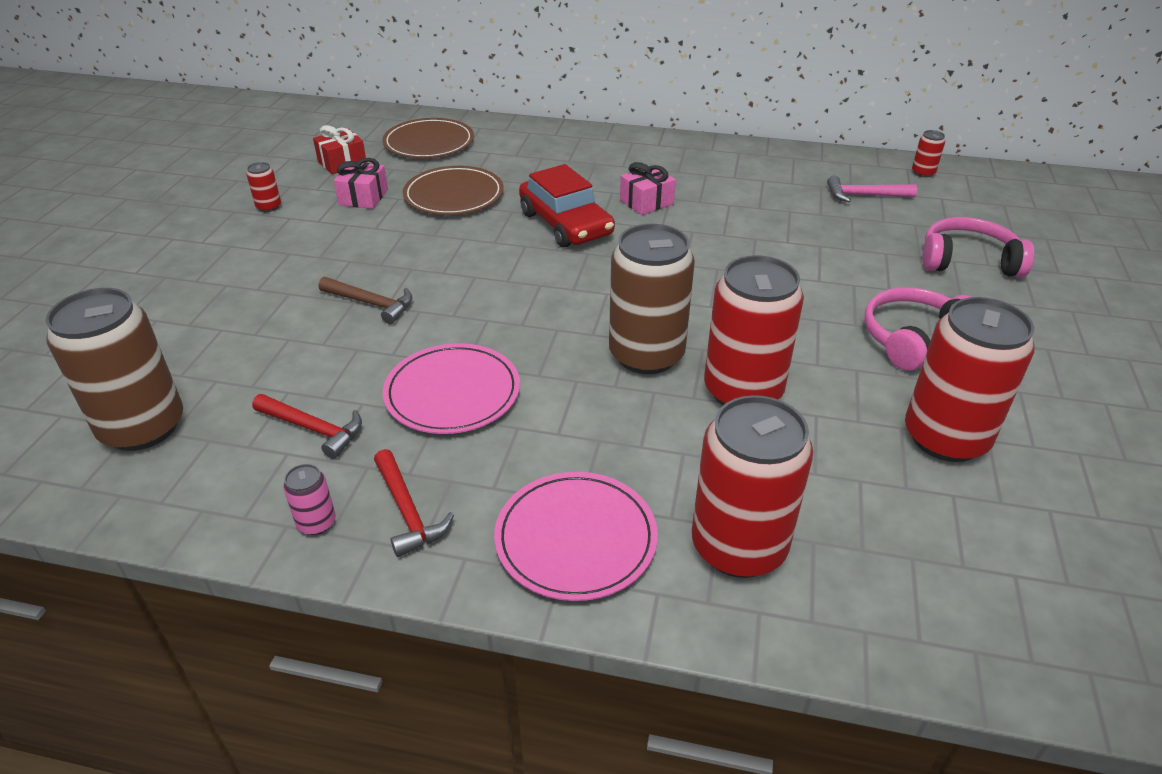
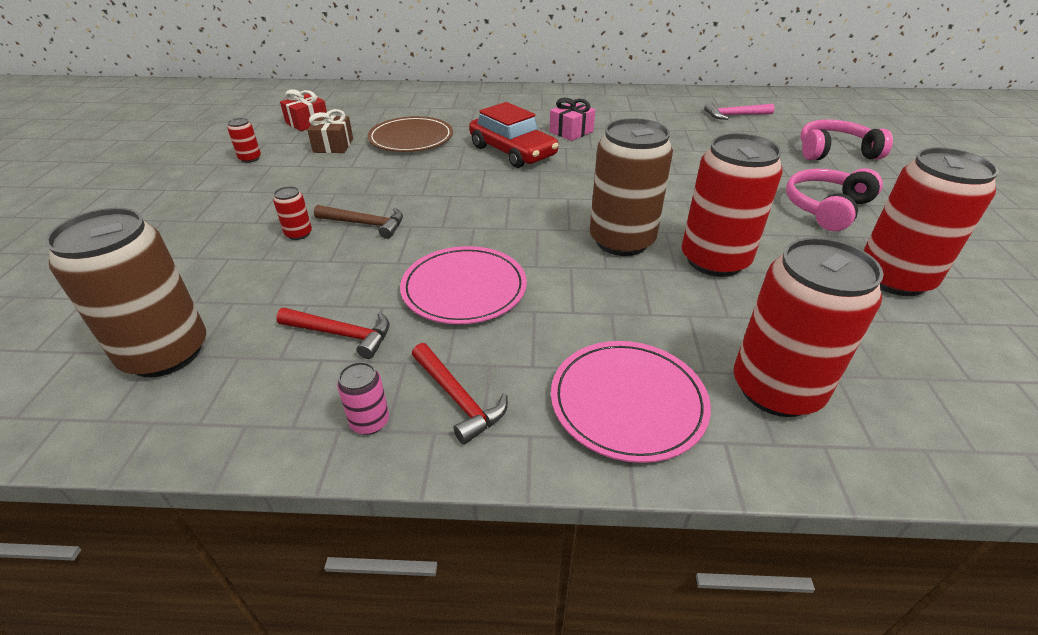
camera: 10 degrees left, 0 degrees up
(363, 197) = (333, 145): pink gift -> brown gift
(429, 143) = (377, 104): brown plate -> none
(923, 173) = (768, 98): red can -> red can (298, 234)

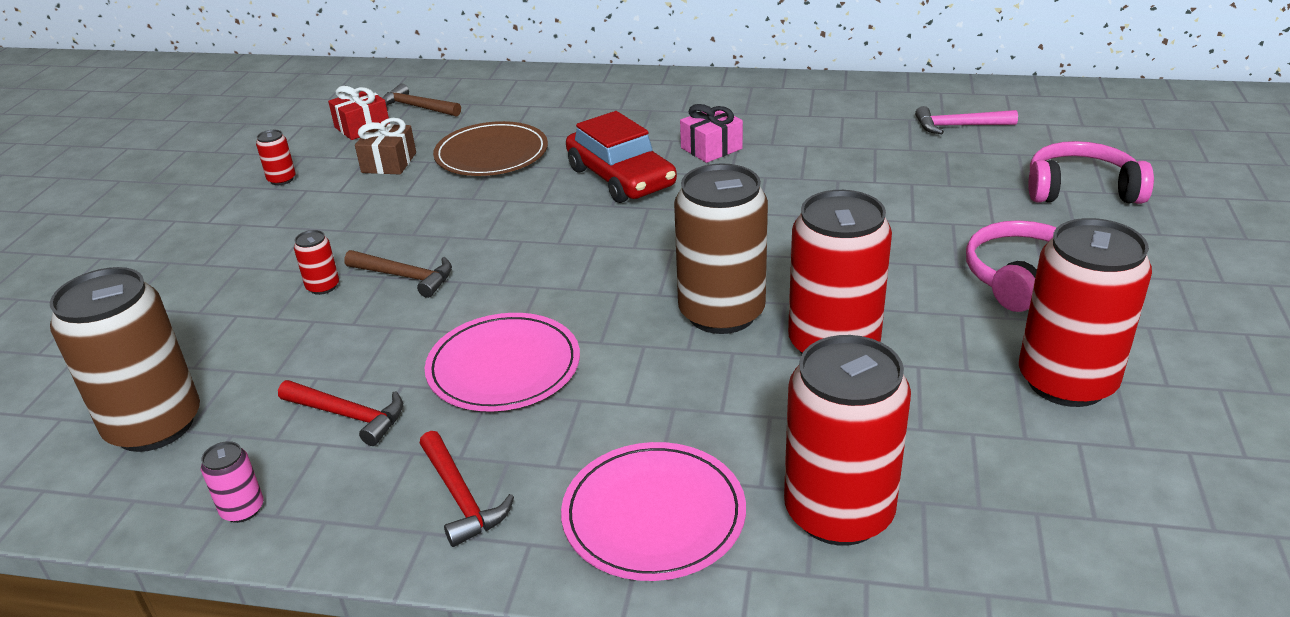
camera: 10 degrees right, 5 degrees down
(347, 109) = (417, 107): none -> brown hammer
(370, 422) = (358, 516): pink can -> pink can (242, 509)

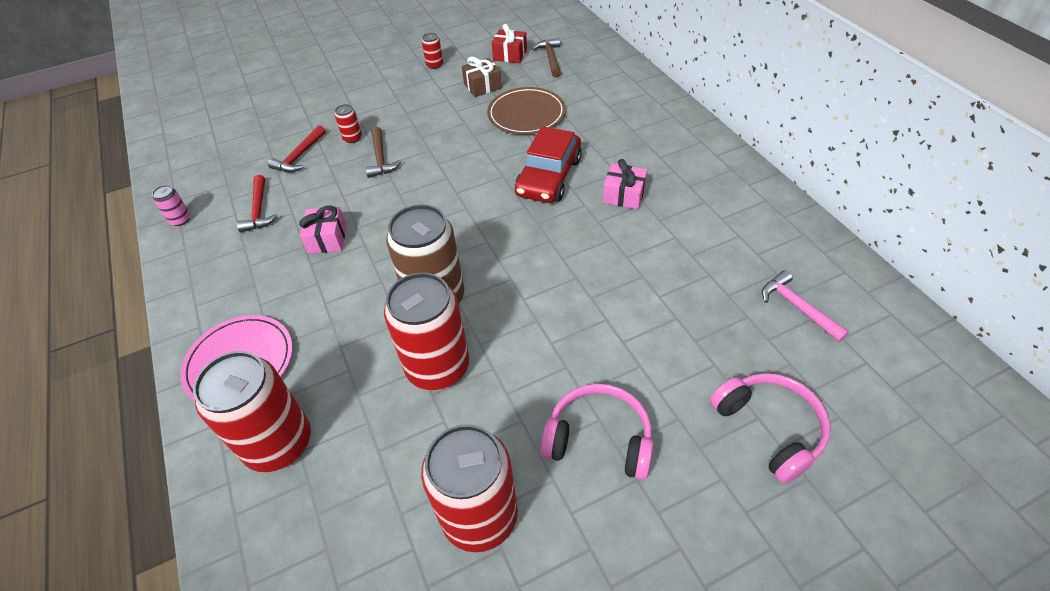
camera: 55 degrees right, 15 degrees up
(154, 425) = (221, 159): brown can -> none
(461, 497) = (220, 283): red hammer -> red hammer (299, 156)
(504, 367) = (327, 239): pink plate -> pink gift

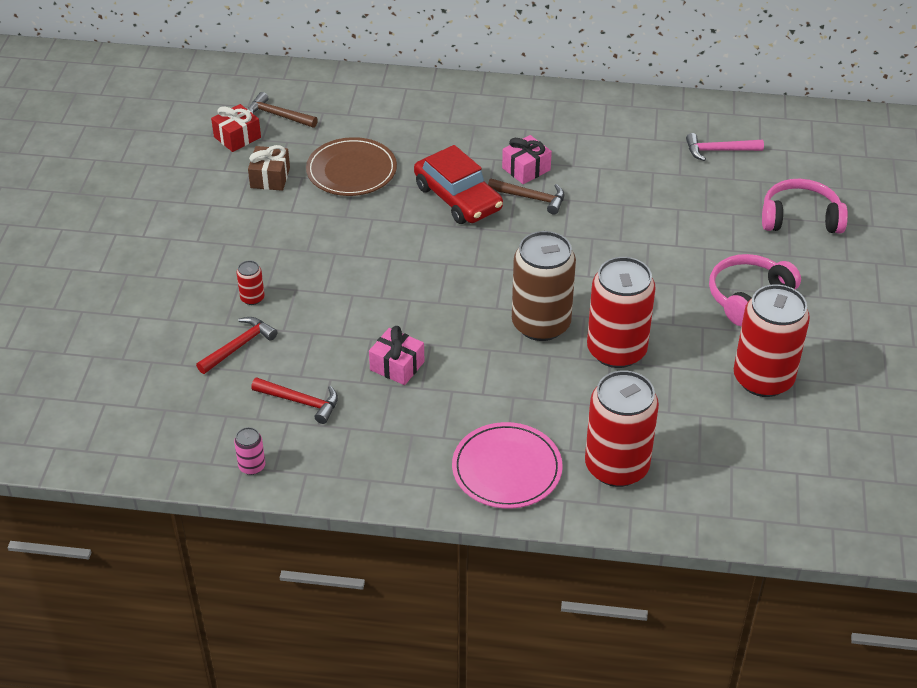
camera: 60 degrees left, 5 degrees down
(299, 156) = (239, 346): red hammer -> red hammer turned 105 degrees counterclockwise
(380, 158) = (311, 290): brown hammer -> brown hammer (531, 198)
(434, 65) = (187, 193): red can -> none

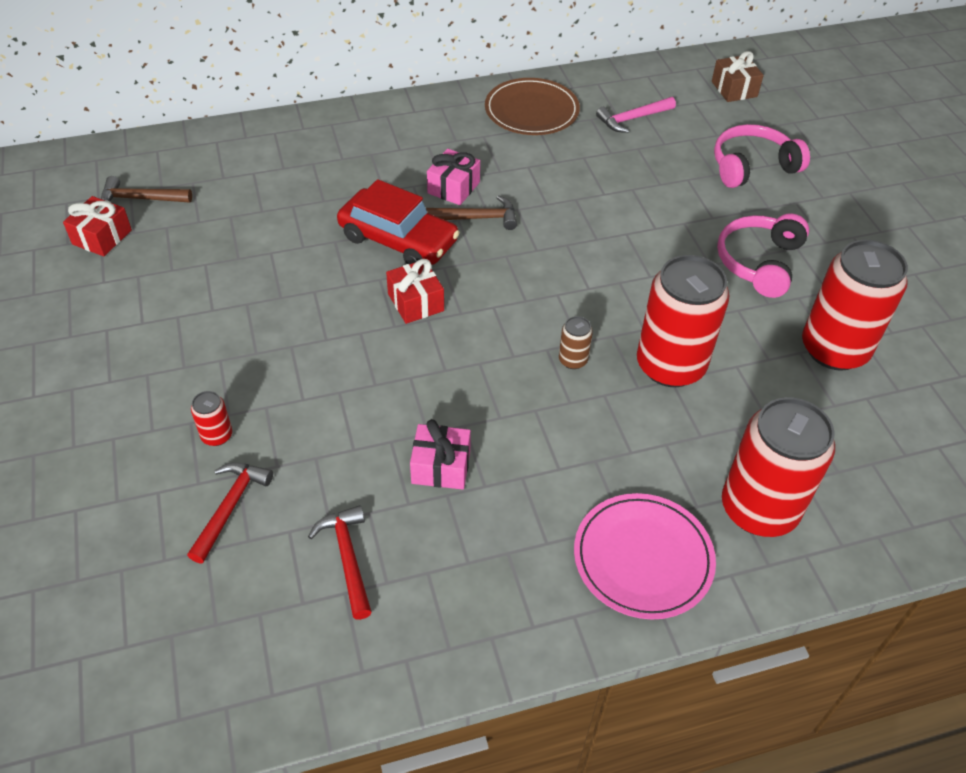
camera: 25 degrees left, 5 degrees up
(252, 466) = (330, 677): pink can -> none
(270, 178) = (166, 275): brown gift -> brown gift (734, 89)
(300, 402) = (348, 558): red hammer -> red hammer turned 105 degrees counterclockwise
(351, 170) = (260, 240): brown plate -> brown plate (531, 111)
(444, 248) = (415, 302): none -> red gift
(541, 324) = (573, 360): brown can -> brown can, size x0.42

